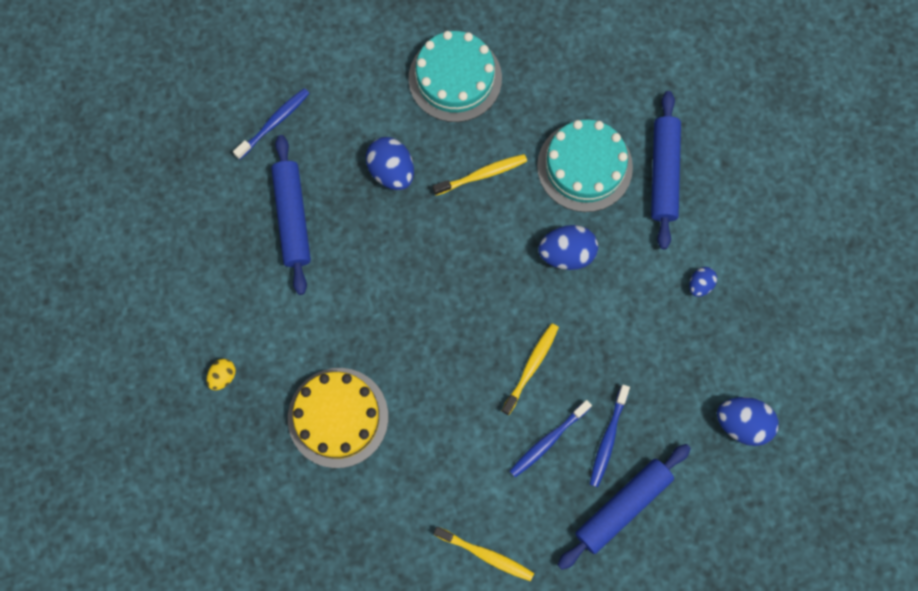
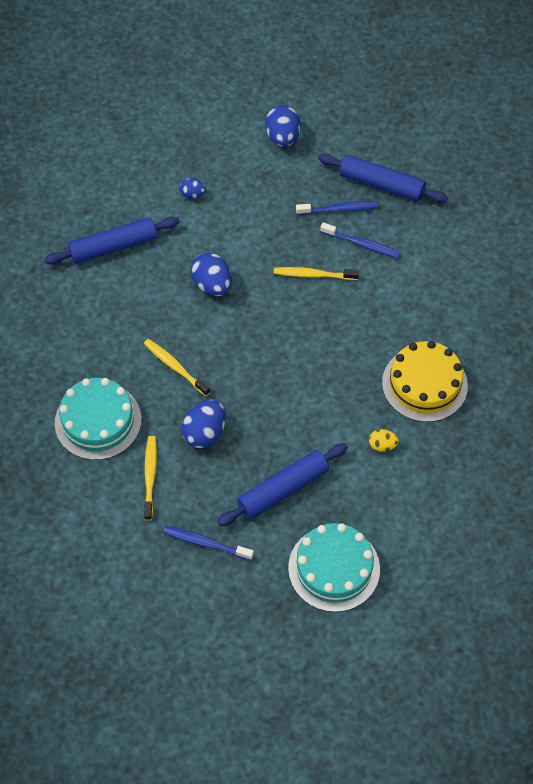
camera: 115 degrees left, 15 degrees down
(223, 376) = (441, 479): yellow egg -> yellow egg (382, 445)
(486, 555) = (464, 251): yellow toothbrush -> yellow toothbrush (150, 476)
(584, 166) = (133, 300): turquoise cake -> turquoise cake (334, 568)

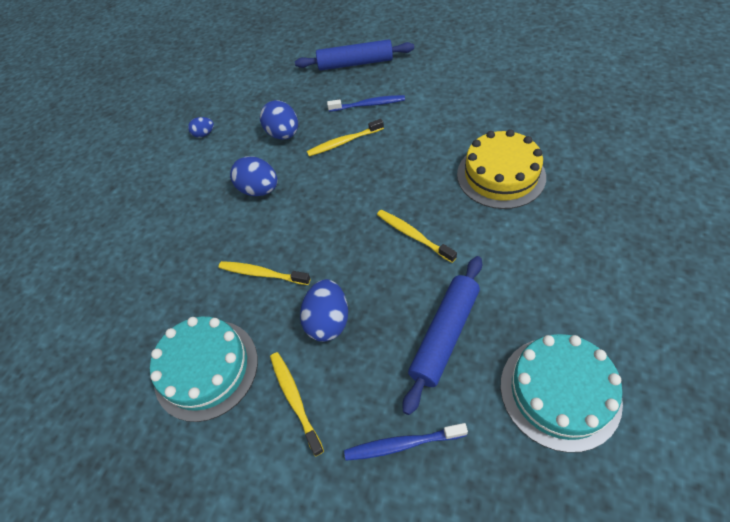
camera: 20 degrees left, 5 degrees down
(113, 247) = (150, 202): blue rolling pin -> none
(282, 137) = (258, 69): blue egg -> blue egg (283, 134)
(313, 399) = (413, 235): none -> yellow toothbrush
(339, 209) = (333, 92): blue toothbrush -> none
(382, 445) = (506, 243): yellow egg -> none

